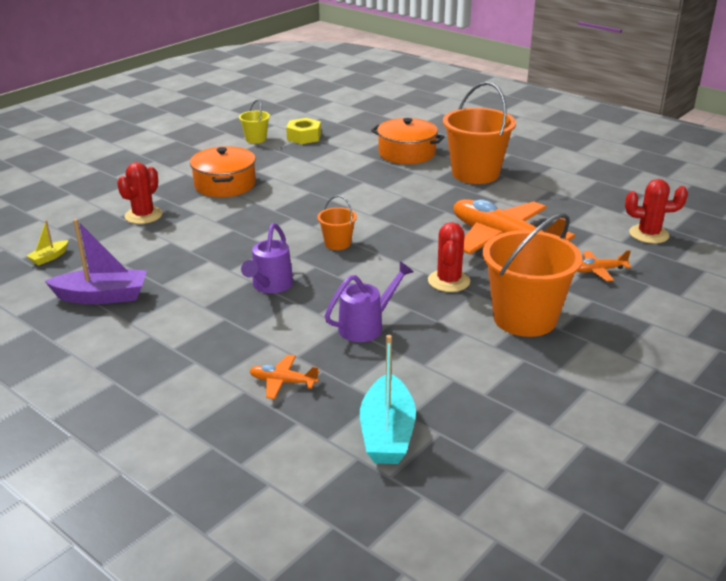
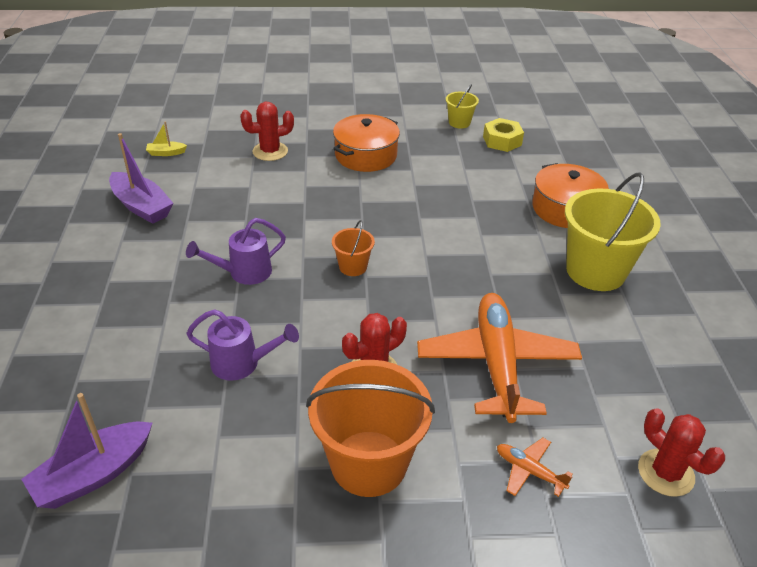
camera: 45 degrees right, 10 degrees up
(283, 382) = (114, 366): orange plane -> none
(387, 433) = (94, 474): turquoise boat -> purple boat
(475, 173) = (595, 271): orange bucket -> yellow bucket

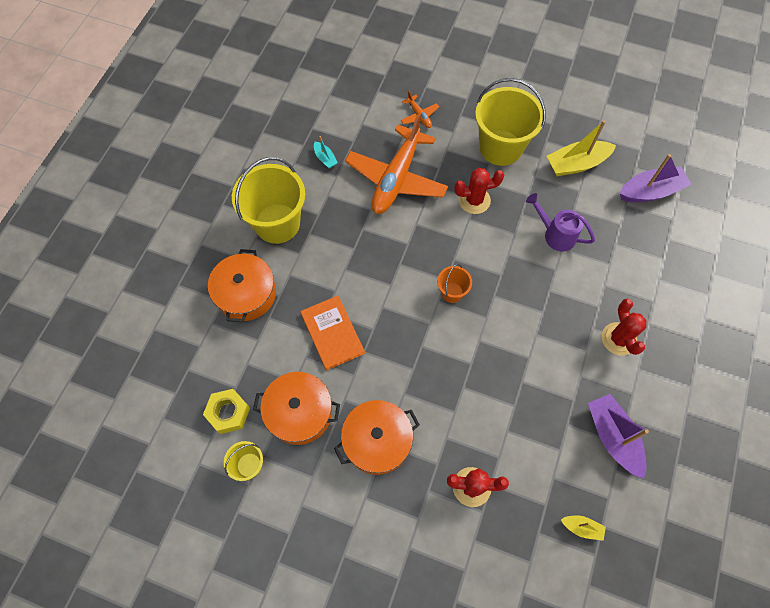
camera: 155 degrees left, 25 degrees up
(231, 479) = (576, 164): none -> yellow boat
(244, 273) = (537, 316): purple watering can -> none
(369, 463) = (500, 147): orange bucket -> yellow bucket
(444, 154) = (299, 412): none -> orange pot
(457, 204) = (332, 333): none -> orange book
(610, 357) = (325, 158): none -> turquoise boat
(665, 473) = (351, 92): red cactus -> red cactus (618, 339)

